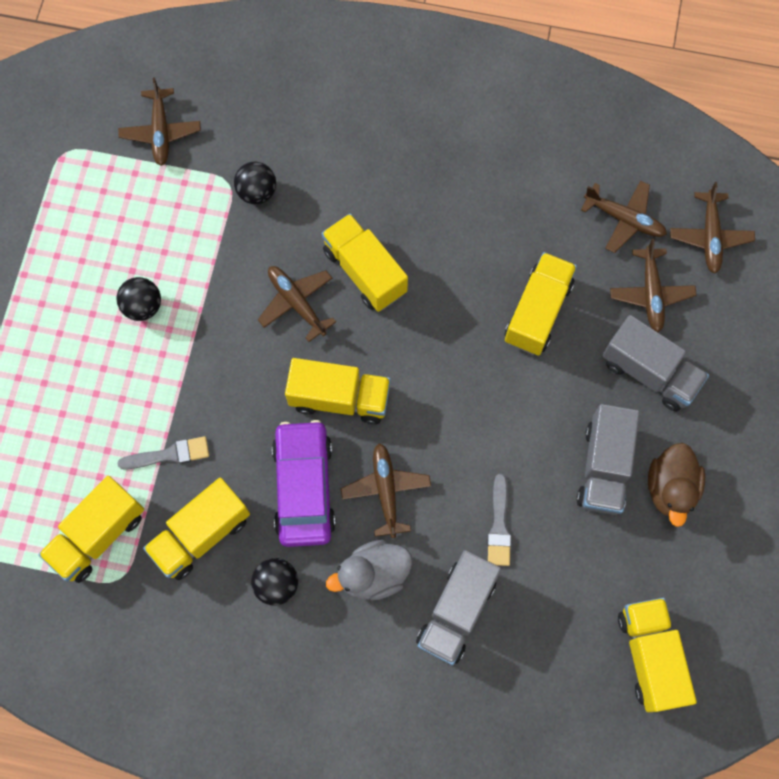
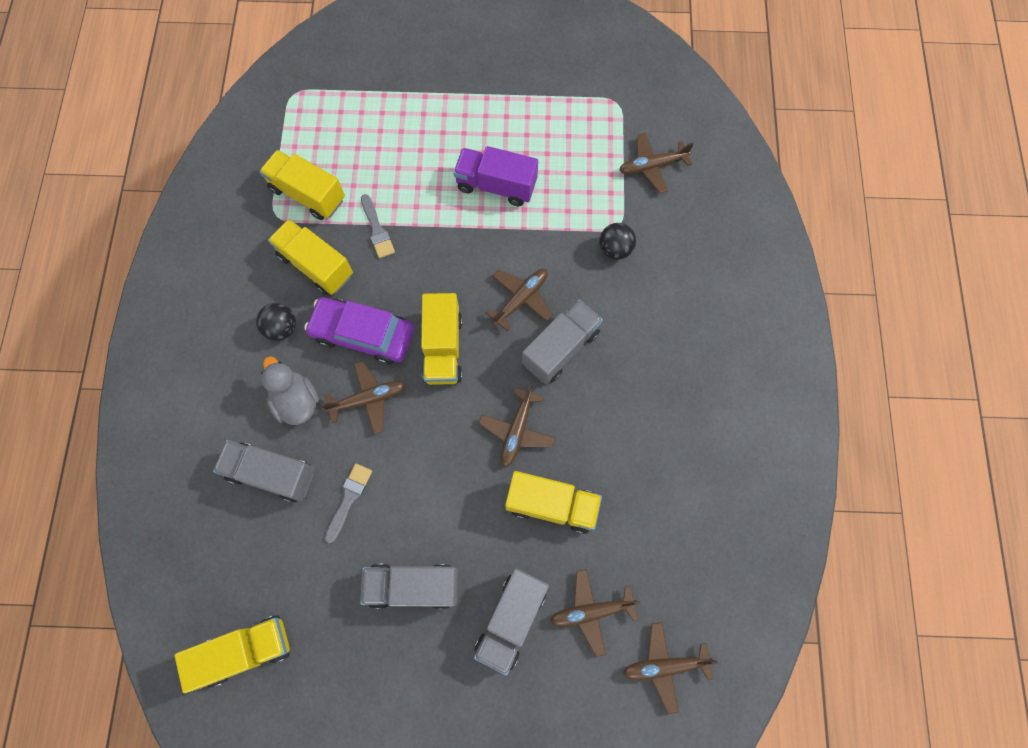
camera: 80 degrees right, 0 degrees up
(143, 306) = (496, 185): black ball -> purple truck
(304, 487) = (363, 334): purple car -> purple car turned 150 degrees counterclockwise
(365, 271) = (560, 348): yellow truck -> grey truck
(499, 525) = (349, 499): grey brush -> grey brush turned 120 degrees clockwise
(624, 219) = (663, 575): brown plane -> brown plane (517, 431)
(670, 488) = (401, 653): brown duck -> none

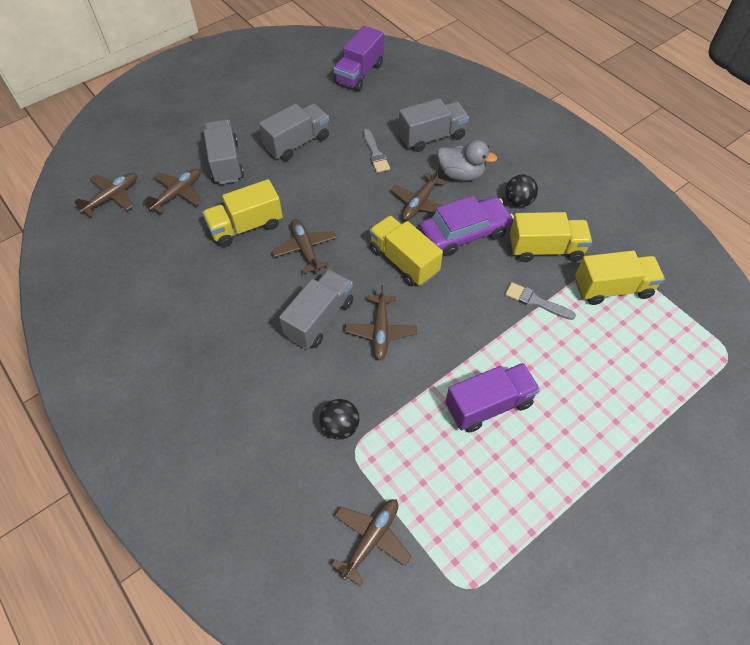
camera: 140 degrees right, 15 degrees down
(245, 650) = (359, 73): yellow truck -> purple truck
(560, 348) = (319, 319): grey truck -> grey truck turned 150 degrees counterclockwise

